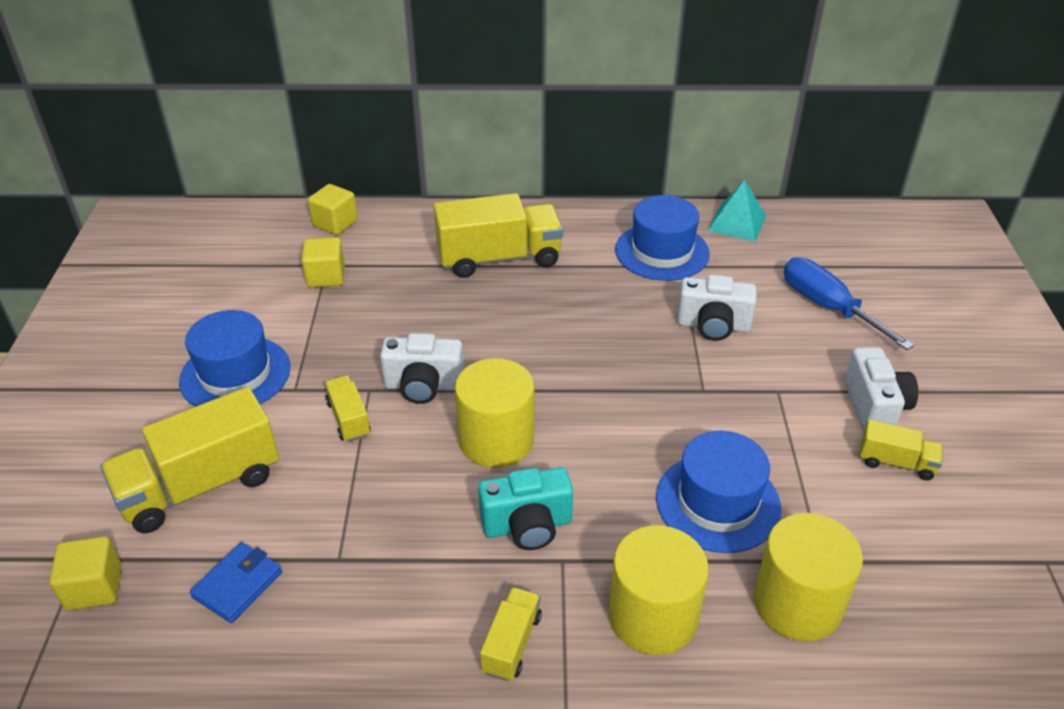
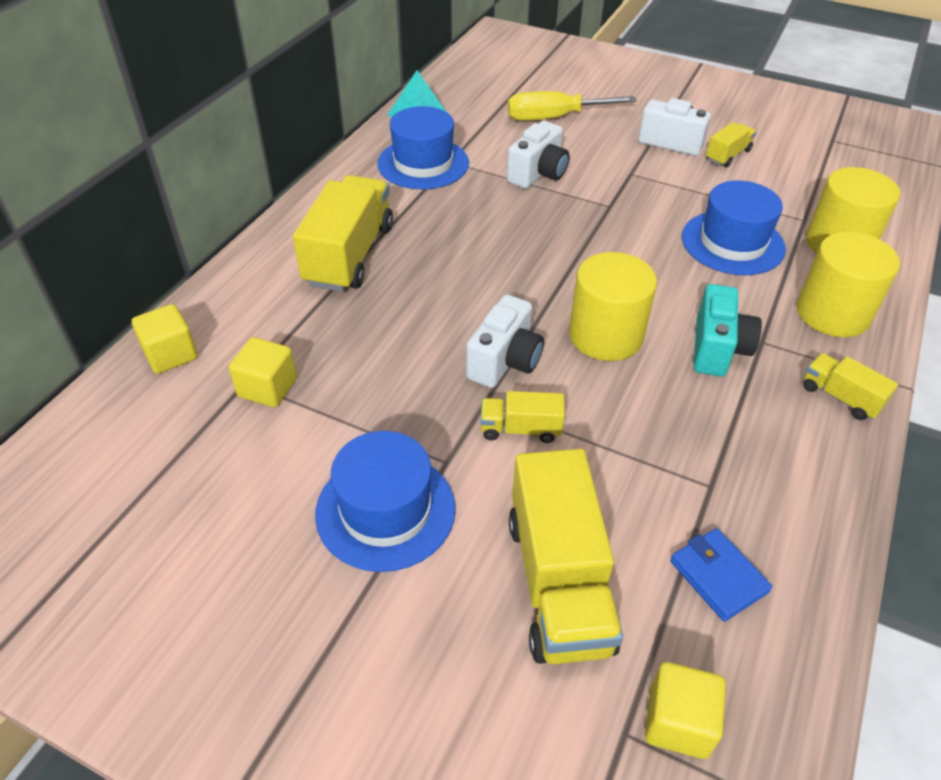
camera: 65 degrees left, 5 degrees up
(828, 307) = (554, 118): blue screwdriver -> yellow screwdriver

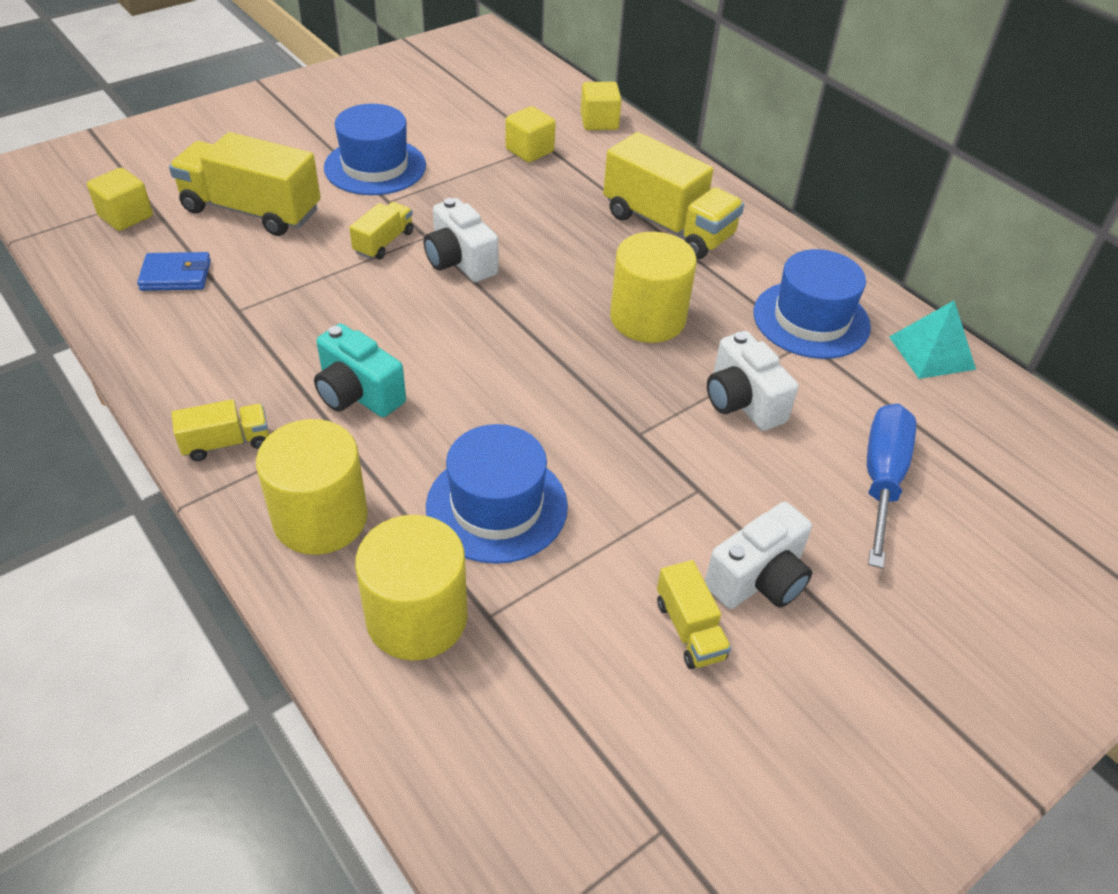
camera: 115 degrees right, 0 degrees up
(554, 118) = (882, 479): yellow screwdriver -> blue screwdriver
(606, 335) = (439, 331): yellow cylinder -> yellow cylinder (647, 318)

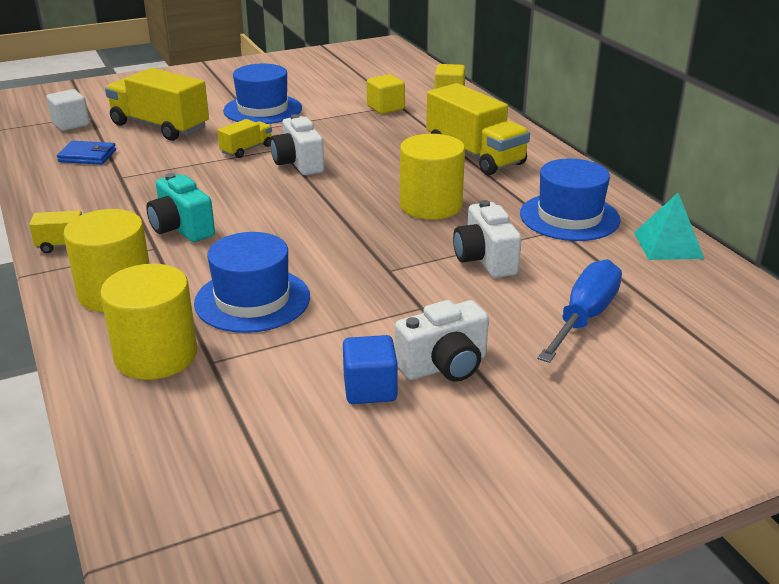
camera: 15 degrees right, 15 degrees down
(126, 216) = (71, 124): yellow cube -> white cube
(689, 629) = (370, 389): yellow truck -> blue cube

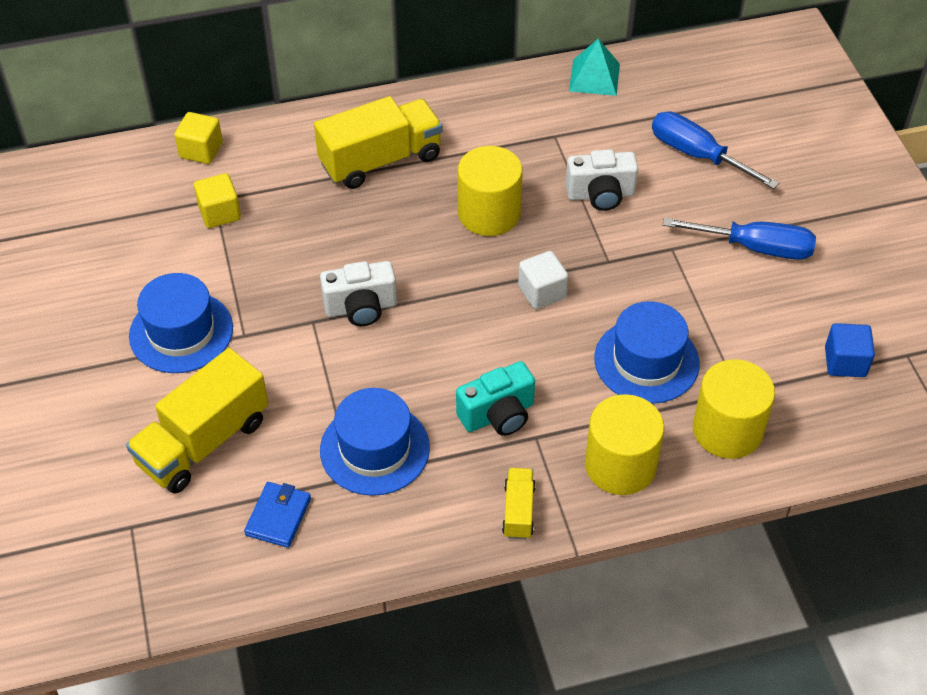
camera: 80 degrees left, 20 degrees up
(71, 124) = (158, 546): white cube -> white cube (542, 292)
(246, 149) = (306, 353): yellow truck -> none
(370, 389) = (781, 295): blue cube -> blue cube (845, 362)
(444, 366) = (755, 248): white camera -> blue screwdriver
(569, 217) = (532, 123): blue hat -> blue hat (374, 449)

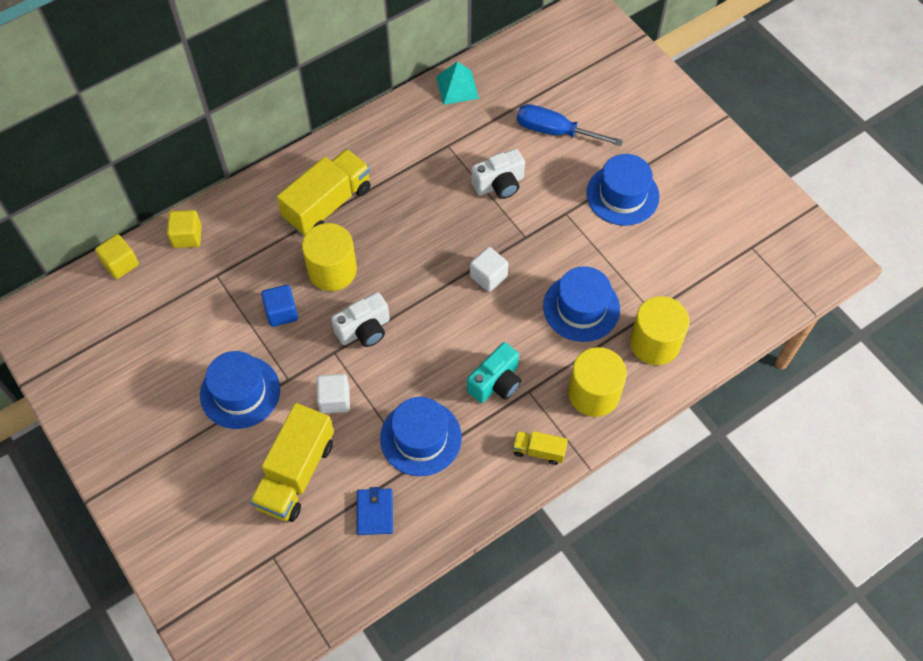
camera: 20 degrees left, 10 degrees up
(219, 213) = (225, 285): yellow cube -> yellow cube (120, 264)
(289, 374) = (334, 400): none -> white cube
(489, 213) = (425, 224): yellow cylinder -> yellow cylinder (332, 270)
(518, 511) = (538, 451): yellow truck -> yellow truck turned 60 degrees counterclockwise
(755, 248) = (622, 195): blue screwdriver -> blue hat
(845, 362) = (713, 265): blue cube -> blue cube (281, 312)

